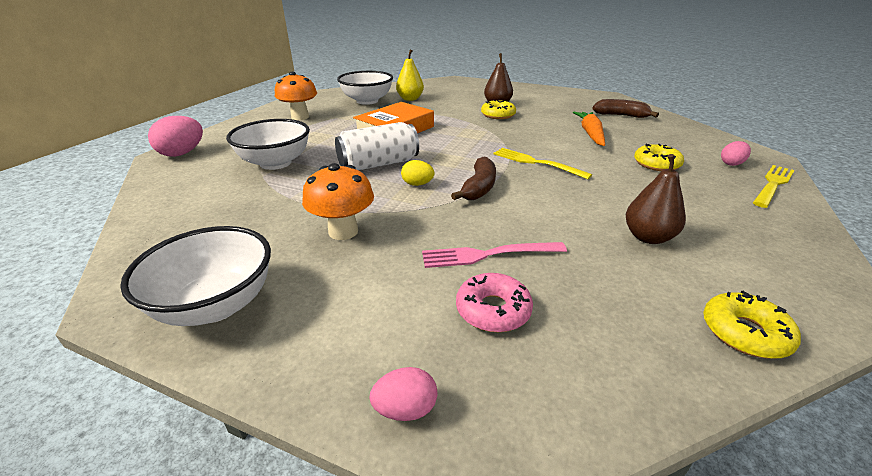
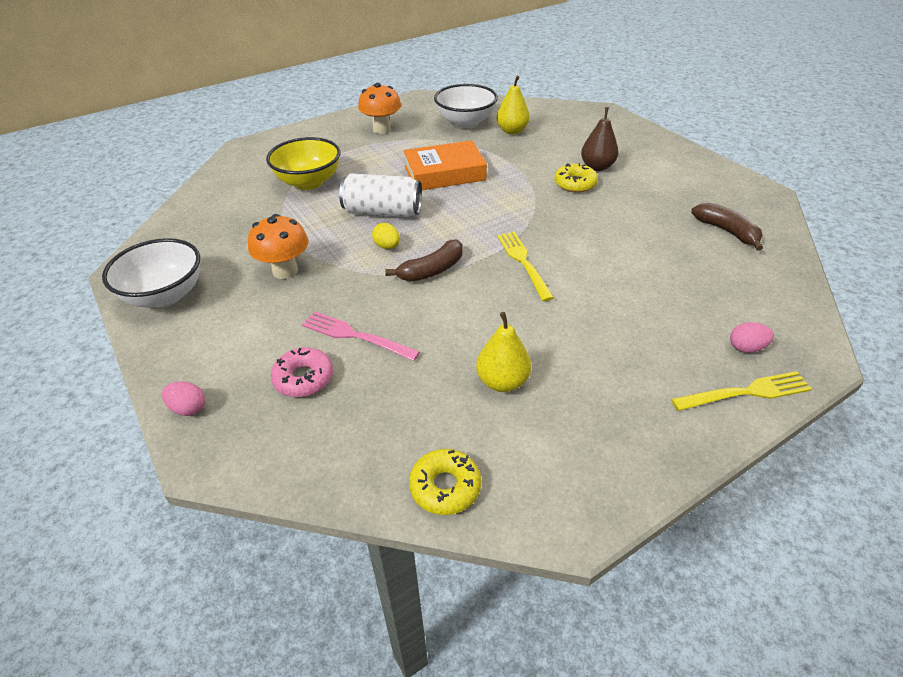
camera: 35 degrees right, 10 degrees up
(182, 153) = (257, 148): pink egg -> none
(275, 163) = (309, 182): white bowl -> yellow bowl
(590, 134) = (641, 246): orange carrot -> none
(648, 237) = (502, 382): brown pear -> yellow pear
(656, 164) = (650, 313): yellow donut -> none

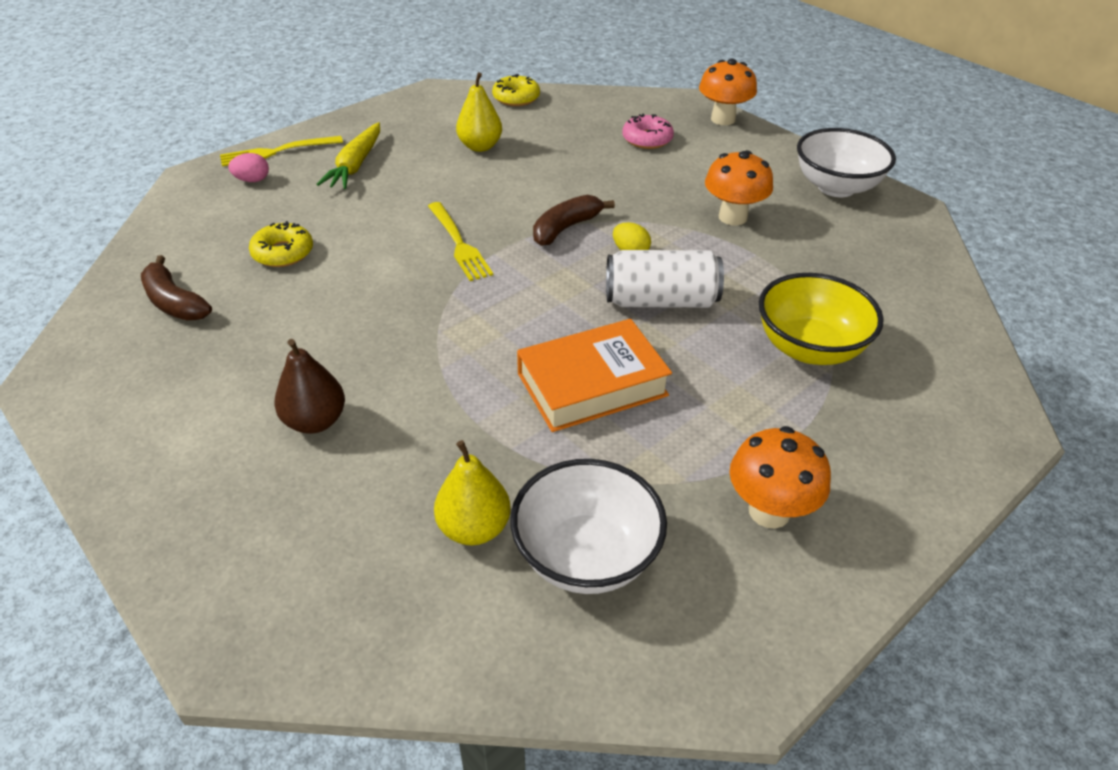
camera: 170 degrees right, 0 degrees up
(188, 408) = (723, 119): pink egg -> orange mushroom
(355, 336) = (620, 167): pink fork -> none
(575, 184) = (366, 376): yellow donut -> yellow donut (283, 253)
(642, 362) = (355, 165): none -> yellow carrot

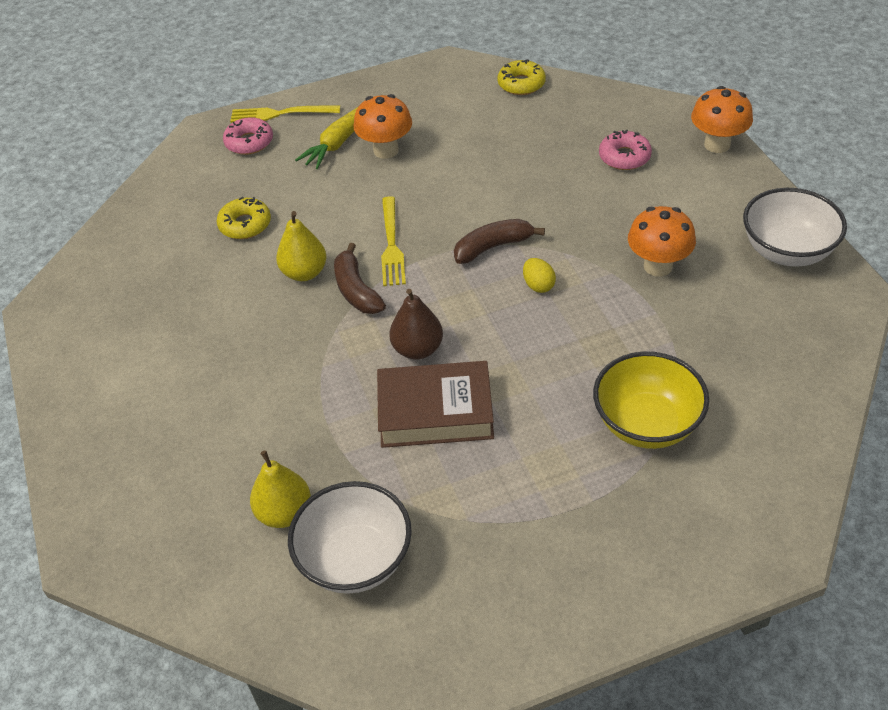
camera: 25 degrees right, 5 degrees up
(174, 302) = (147, 256): brown banana -> brown banana (356, 290)
(252, 180) = (249, 142): pink egg -> pink donut
(315, 421) = (209, 391): brown pear -> brown pear (417, 349)
(480, 146) = (459, 138): yellow pear -> yellow pear (304, 273)
(592, 384) = (435, 412): orange book -> brown book
(660, 301) = (538, 343): white can -> none
(769, 511) = (518, 565): orange mushroom -> orange mushroom (386, 150)

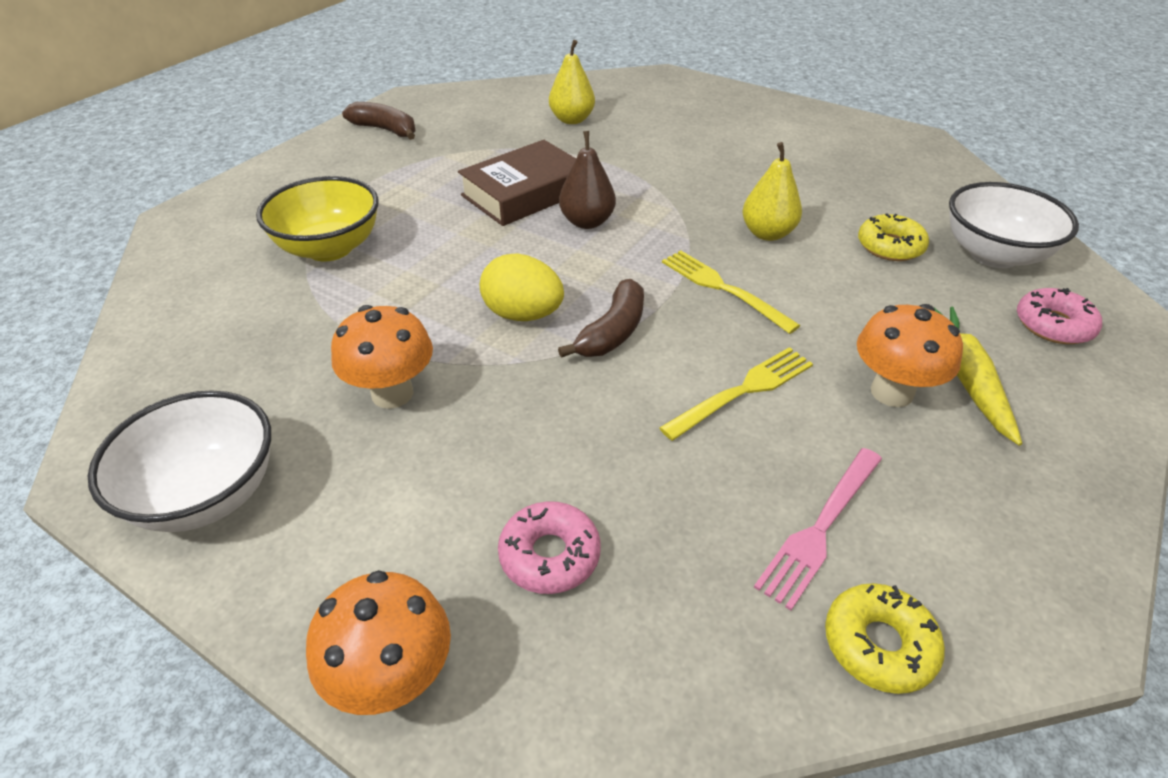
camera: 140 degrees right, 5 degrees down
(280, 114) = (1098, 379): yellow fork -> yellow fork (743, 390)
(355, 559) = (501, 119): white bowl -> white bowl (993, 255)
(356, 290) = (700, 240): brown banana -> brown banana (385, 130)
(497, 119) = (820, 529): none -> pink fork
(538, 285) = (523, 314): yellow egg -> yellow egg, size x1.70

